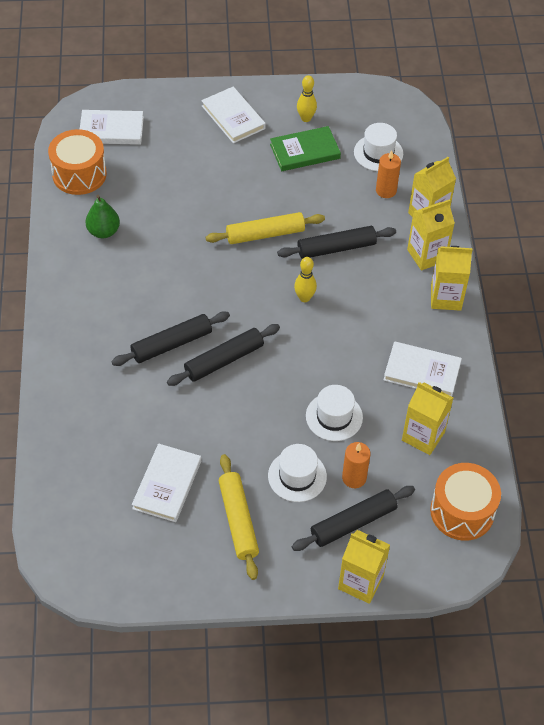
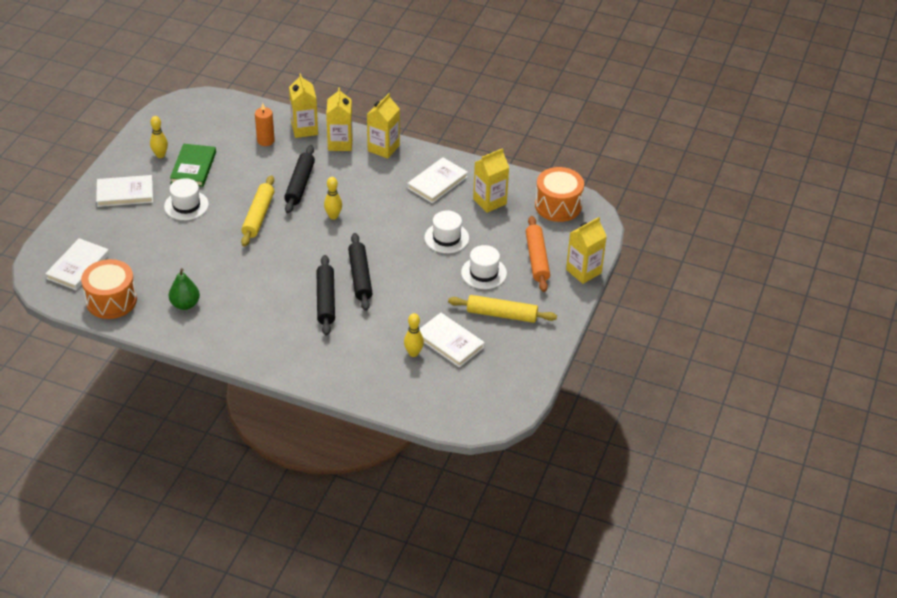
camera: 65 degrees left, 10 degrees down
(132, 456) = (413, 353): none -> yellow bowling pin
(353, 523) = (537, 259): black rolling pin -> orange rolling pin
(354, 478) = (502, 246): orange candle -> none
(378, 153) = (226, 131): white hat -> white hat (186, 205)

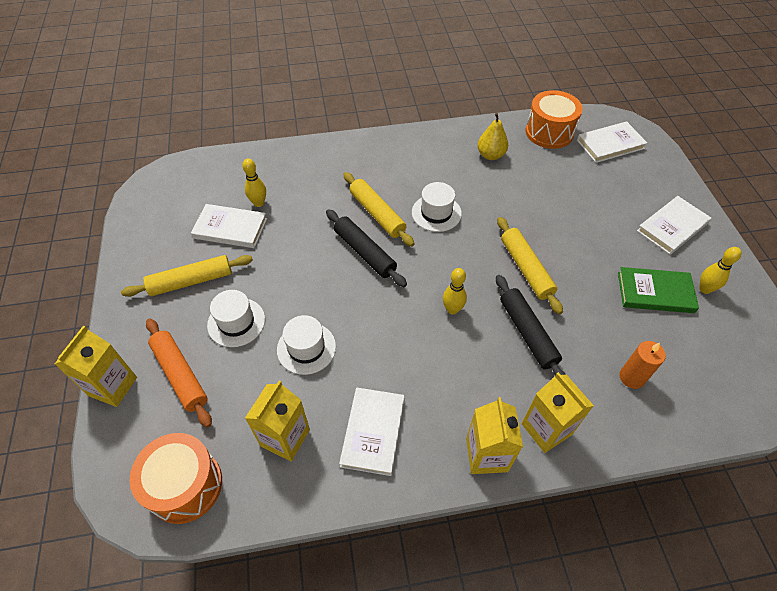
camera: 150 degrees right, 10 degrees up
(78, 266) = (610, 144): white book -> white book turned 75 degrees clockwise
(185, 304) = (490, 155): green pear -> yellow pear
(186, 205) = (604, 244): white hat -> white hat (436, 213)
(193, 167) = (655, 292): green book -> green book turned 60 degrees counterclockwise
(304, 129) = (611, 427): yellow carton -> none
(326, 300) = (377, 214): black rolling pin -> yellow rolling pin

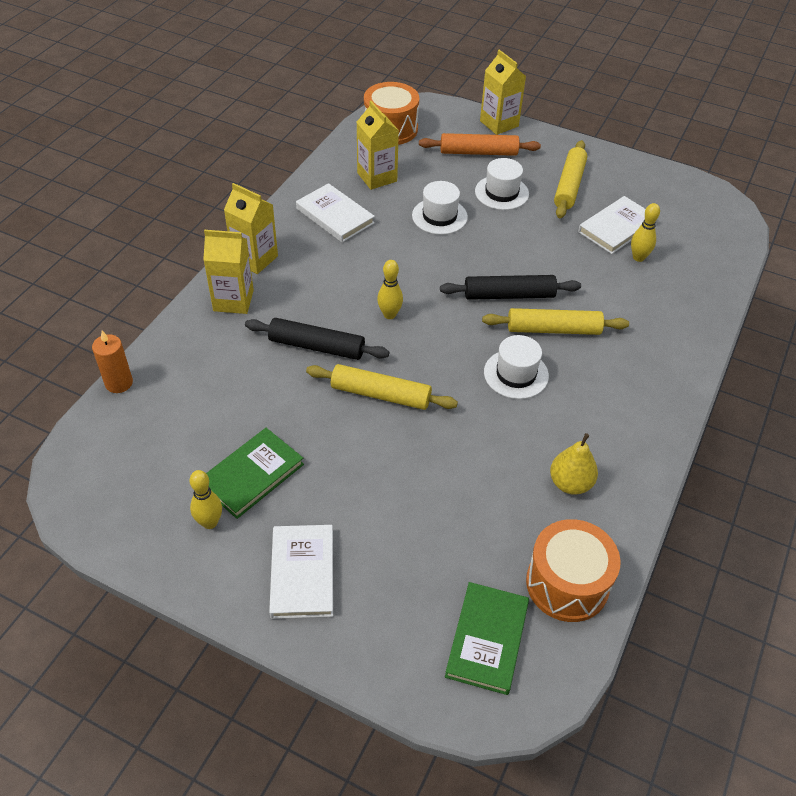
camera: 125 degrees right, 5 degrees down
(610, 144) = (487, 639): white book -> green book
(631, 377) = (206, 382): orange candle -> orange candle (119, 383)

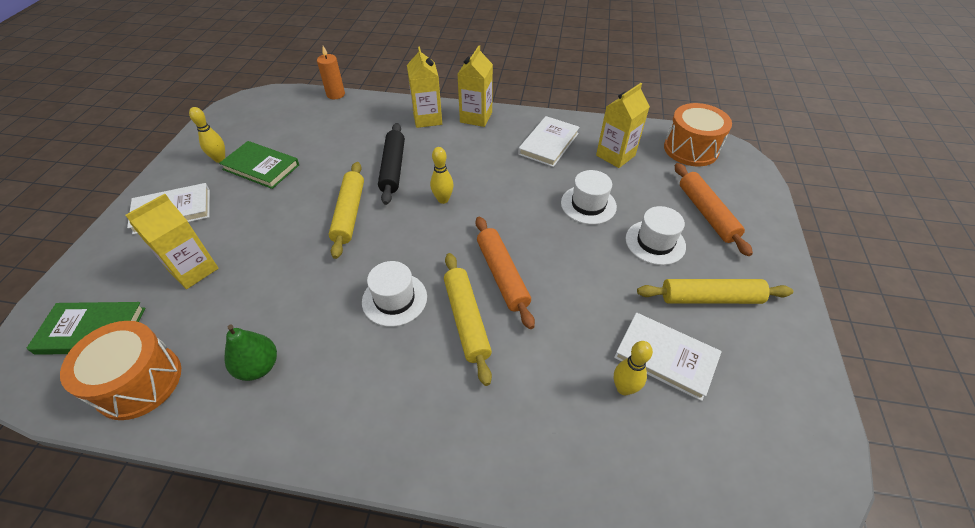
camera: 75 degrees right, 0 degrees up
(499, 123) = (769, 220): yellow carton -> yellow carton (194, 270)
(509, 295) = (502, 275): black rolling pin -> orange rolling pin
(570, 483) = (258, 367): yellow pear -> green pear

